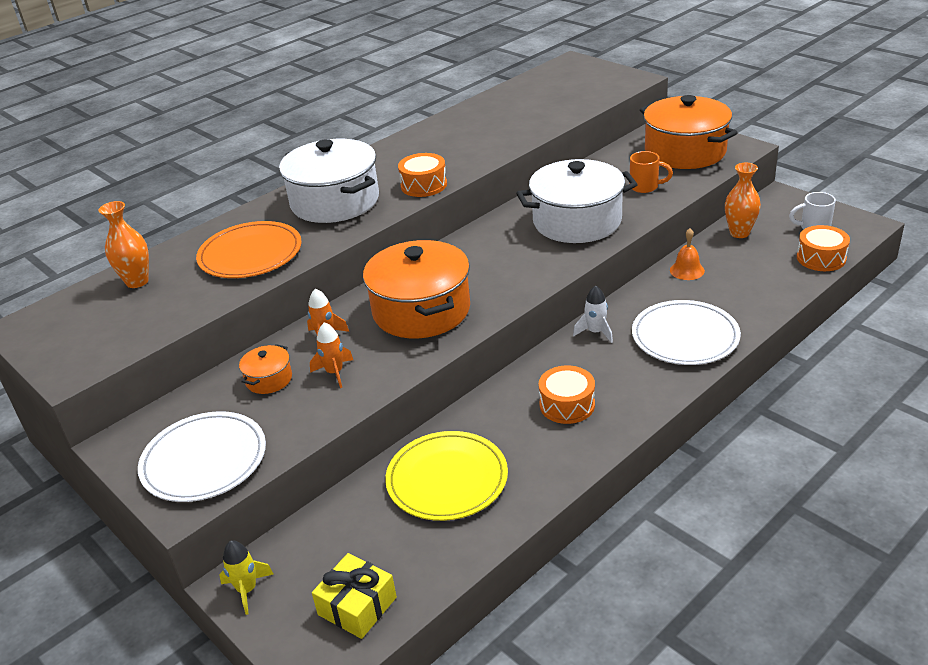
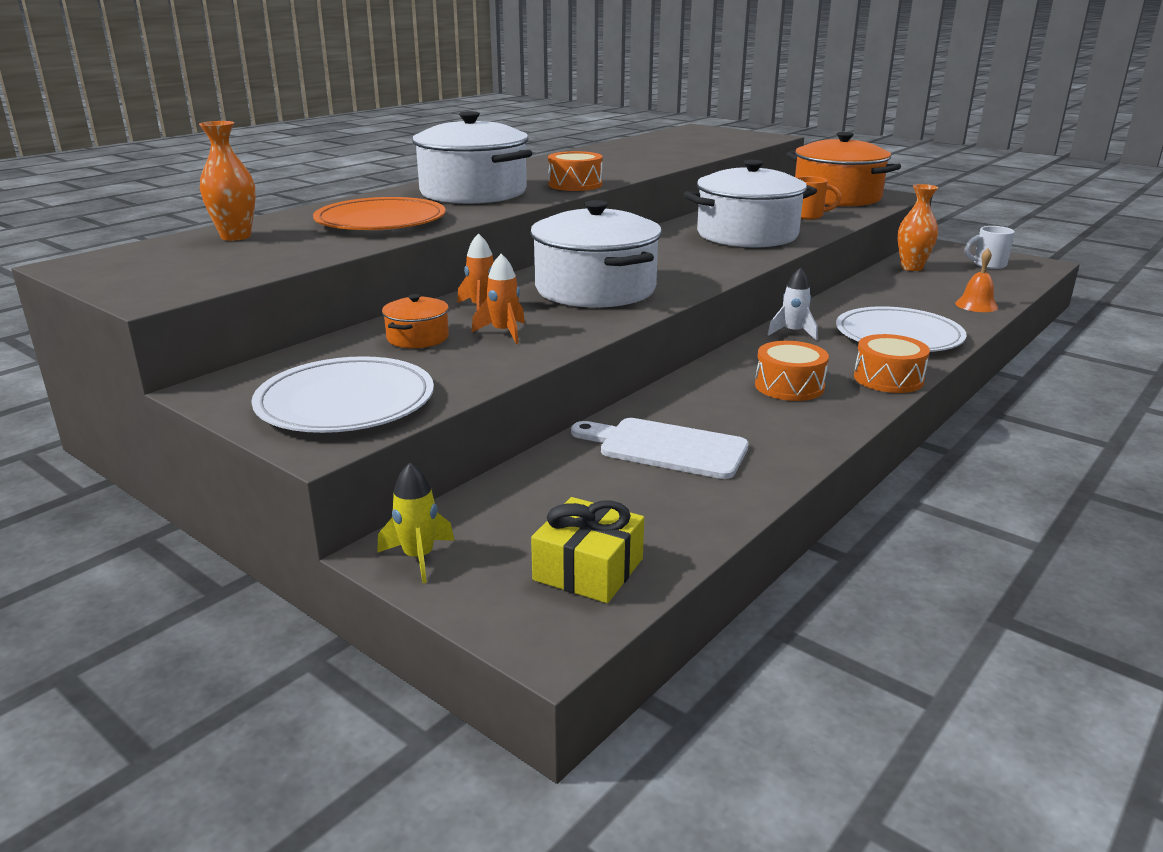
camera: 10 degrees left, 10 degrees down
(421, 310) = (595, 289): orange pot -> white pot
(447, 479) = (666, 448): yellow plate -> white cutting board
(687, 270) = (871, 291): orange bell -> orange bell (976, 305)
(821, 258) = (1010, 284): orange drum -> orange drum (888, 379)

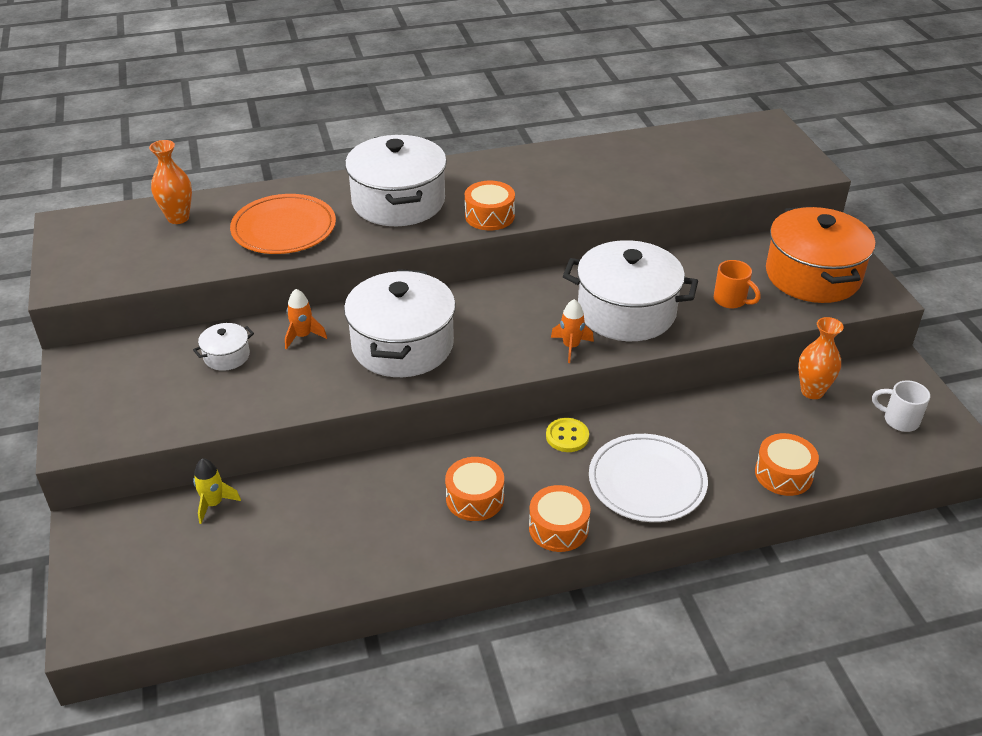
camera: 35 degrees right, 15 degrees up
(345, 402) = (120, 408): white plate -> none
(417, 338) = (226, 356): orange pot -> white pot
(418, 557) = (91, 536): yellow rocket -> yellow rocket (213, 504)
(504, 332) = (281, 374): orange rocket -> orange rocket (571, 347)
(588, 569) = (154, 595): yellow gift -> none
(666, 448) = (314, 518): white cutting board -> none
(793, 333) = (567, 436): white rocket -> yellow button
(976, 305) = (783, 474): orange bell -> orange drum

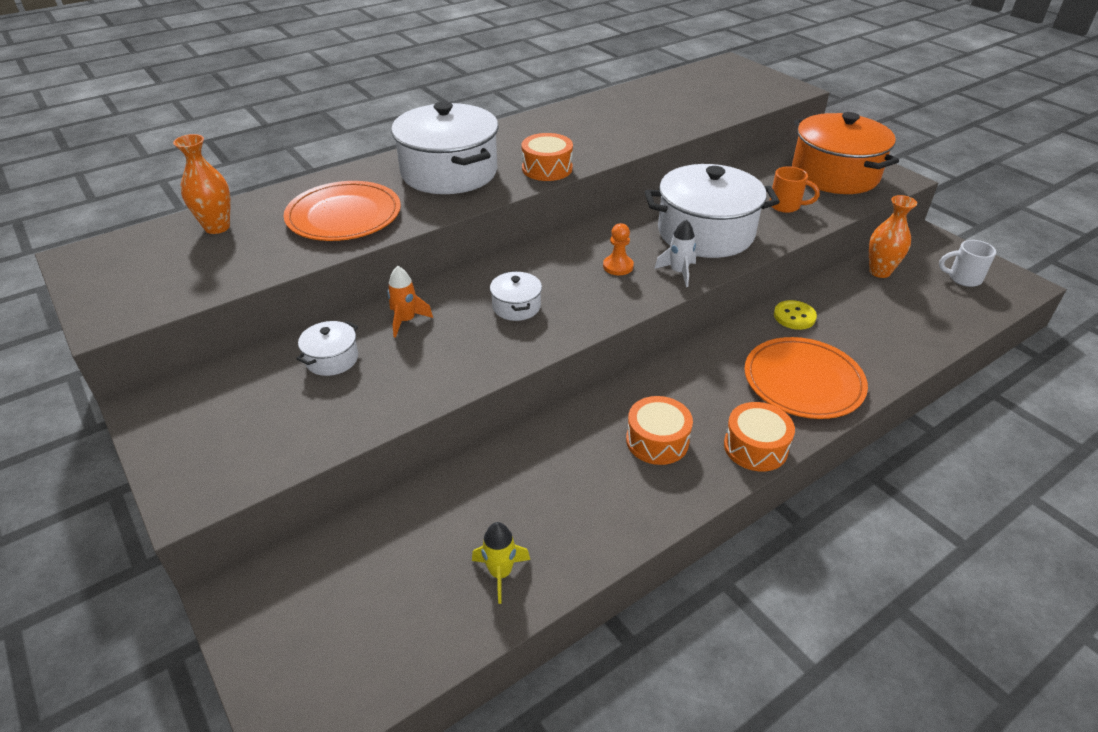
camera: 20 degrees left, 0 degrees up
(213, 504) = (381, 525): yellow rocket -> yellow rocket (500, 573)
(402, 345) = (516, 306): white pot -> white pot, size x0.44
(518, 327) = (618, 266): none -> orange pawn
(567, 436) = (704, 359): yellow button -> yellow button (794, 316)
(571, 347) = (678, 272): orange rocket -> white rocket
(647, 481) = (803, 381): white plate -> orange plate
(783, 474) = (910, 345): orange drum -> none

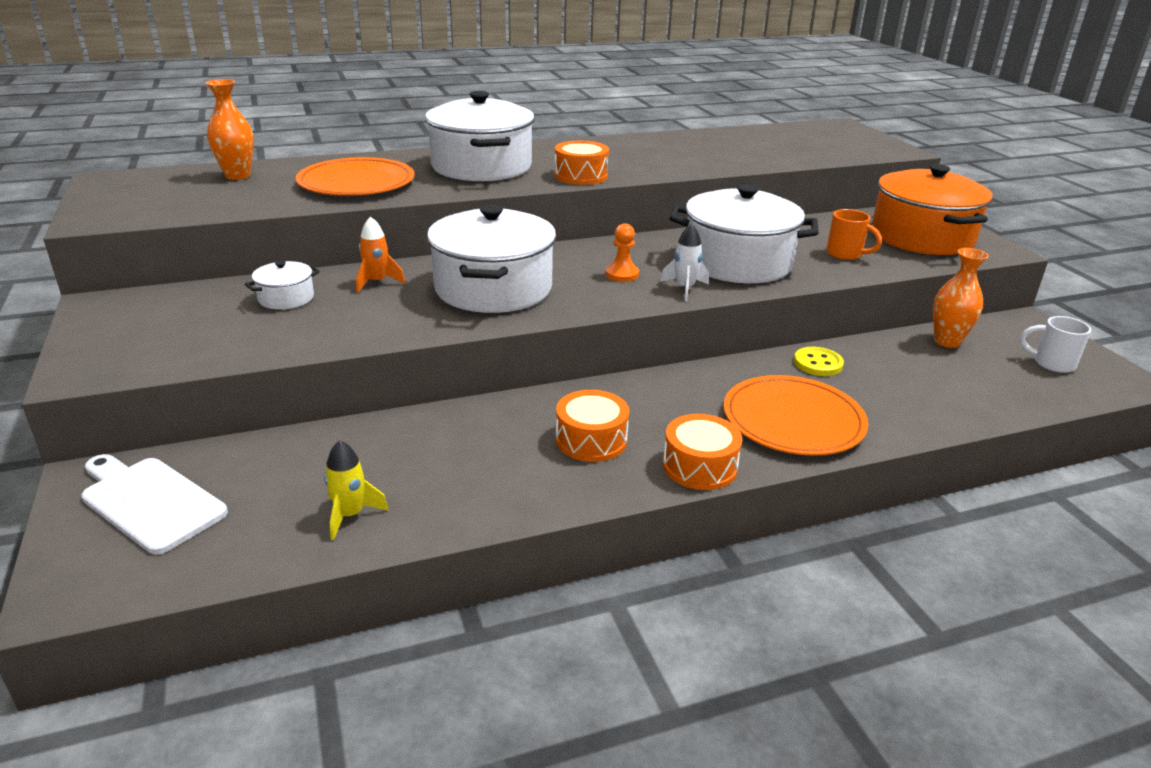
camera: 15 degrees right, 10 degrees down
(311, 608) = (149, 502): none -> white cutting board
(516, 306) = (493, 288): white pot -> white pot, size x2.25

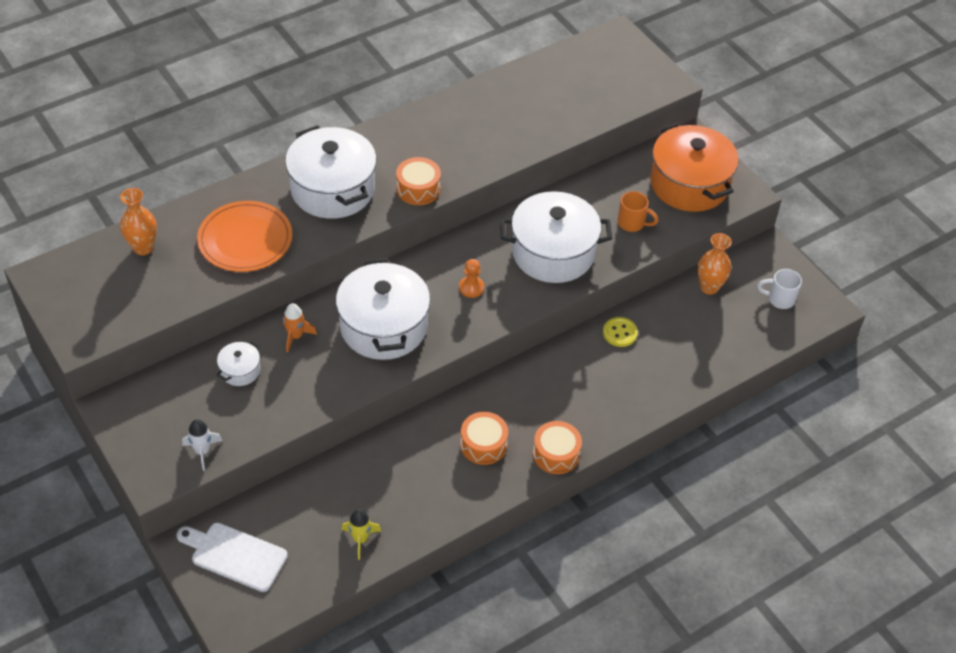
camera: 15 degrees left, 20 degrees up
(684, 288) = (520, 297): white rocket -> white rocket (202, 451)
(793, 420) = (608, 398): orange plate -> none

